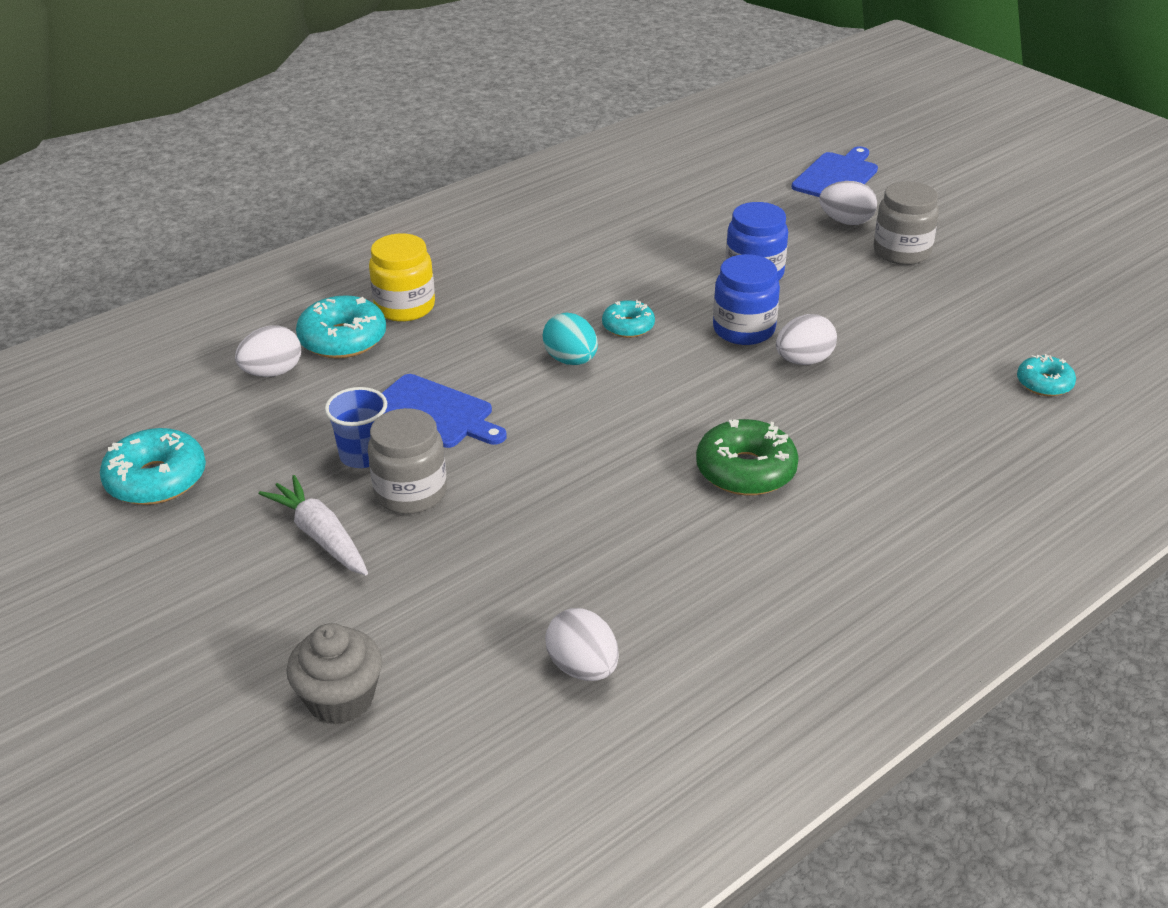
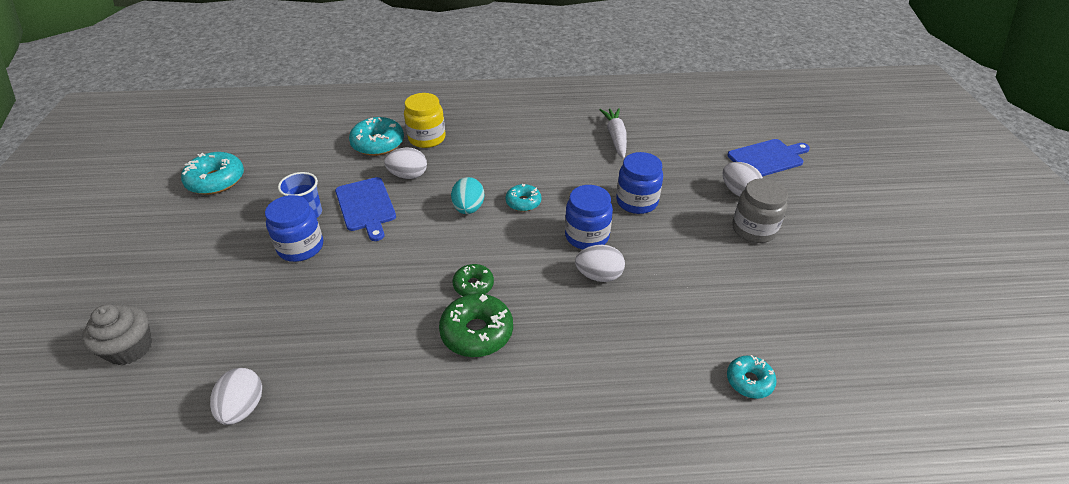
camera: 35 degrees right, 5 degrees up
(272, 372) = (327, 147): white egg -> white egg (408, 175)
(321, 536) = (236, 249): white carrot -> white carrot (615, 137)
(411, 493) = (301, 247): grey jar -> blue jar
(682, 431) = (473, 285): none -> green donut

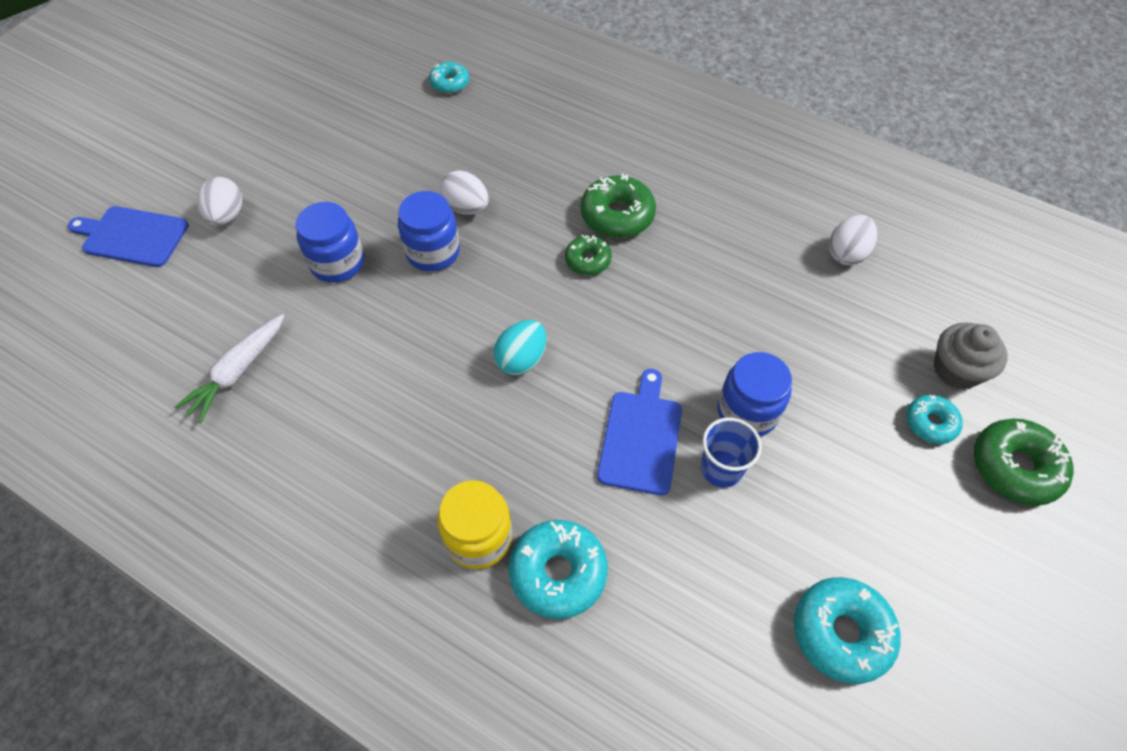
camera: 145 degrees left, 15 degrees up
(89, 300) = (1015, 467): none -> green donut
(408, 175) = (556, 465): white egg -> none
(523, 202) = (453, 332): turquoise donut -> turquoise donut (930, 423)
(753, 229) = (277, 173): grey jar -> none

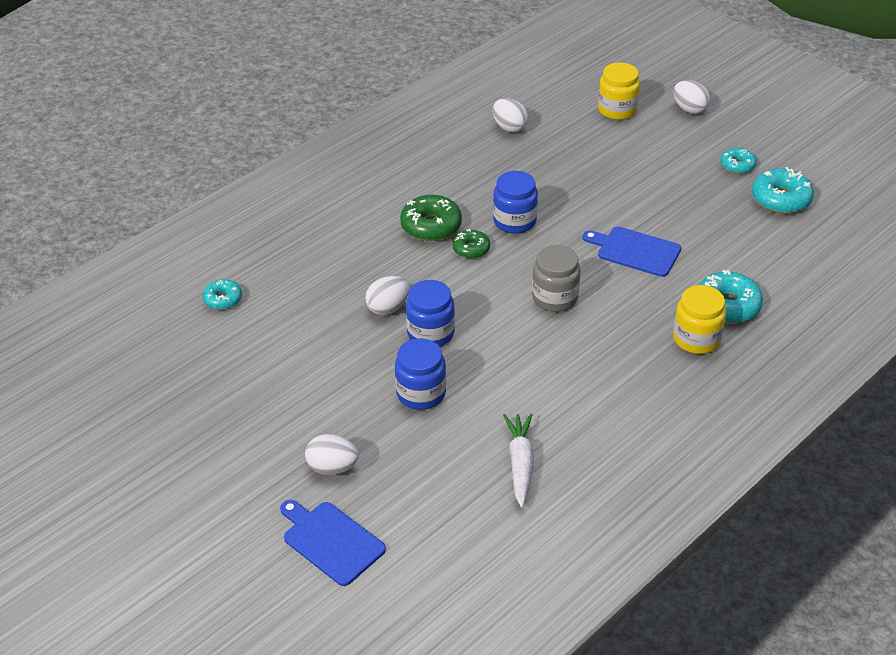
camera: 75 degrees left, 15 degrees down
(132, 236) = (331, 541): blue cutting board -> blue cutting board turned 105 degrees clockwise
(238, 372) = (520, 463): white carrot -> white carrot turned 135 degrees counterclockwise
(521, 359) = (555, 298): turquoise egg -> grey jar
(721, 468) = (666, 221): blue cup -> none
(747, 412) = (627, 200): blue jar -> blue jar (514, 221)
(930, 423) = (653, 130): turquoise donut -> turquoise donut (737, 165)
(956, 370) = (617, 110): grey cupcake -> yellow jar
(1015, 467) = (689, 109): green donut -> white egg

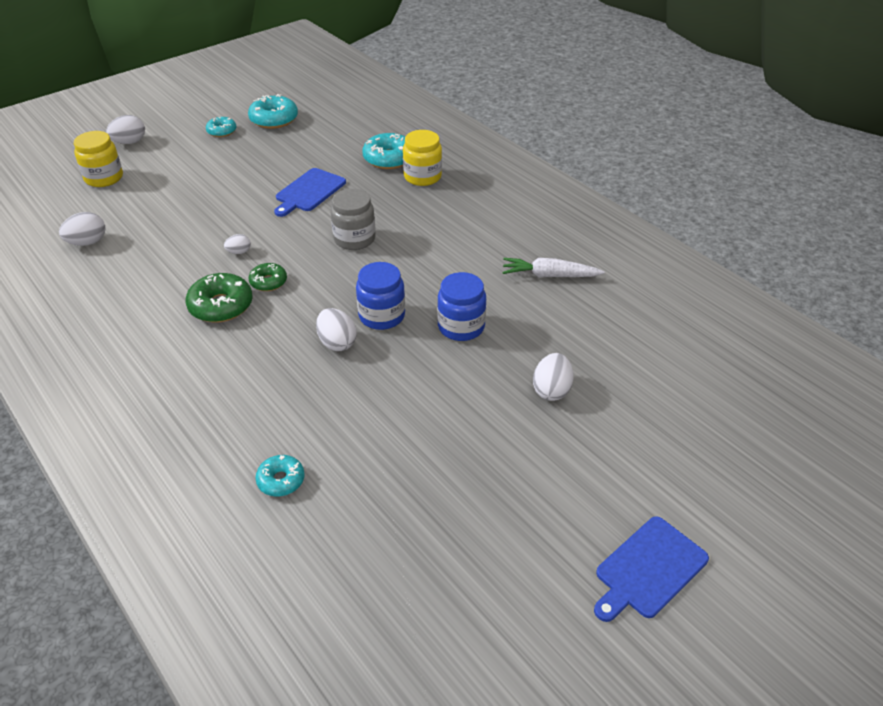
camera: 85 degrees left, 0 degrees up
(331, 541) = (640, 394): blue cutting board -> blue cutting board (648, 569)
(514, 221) = (239, 252): blue jar -> white egg

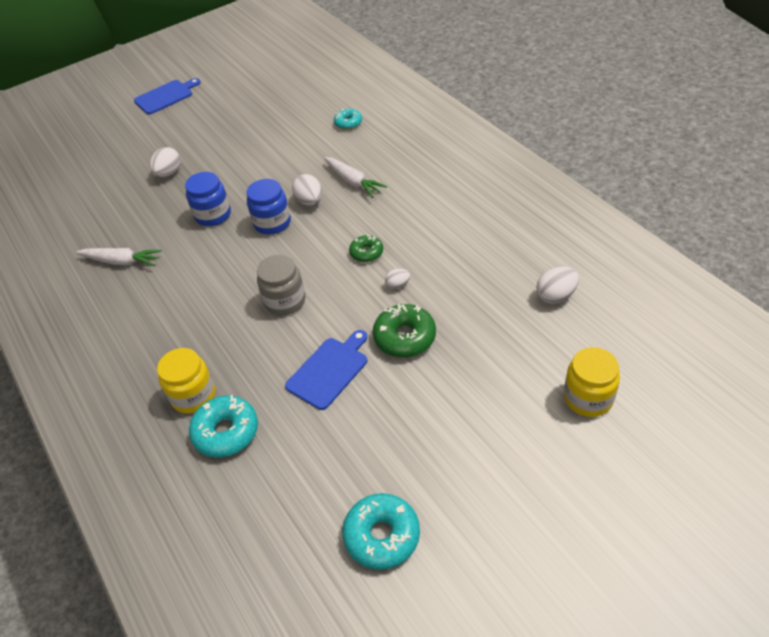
camera: 170 degrees left, 5 degrees up
(130, 142) = (588, 478): white egg -> none
(221, 306) = (405, 229): green donut -> green donut (405, 337)
(222, 131) = (458, 504): turquoise donut -> none
(279, 370) = (353, 182): none -> white carrot

